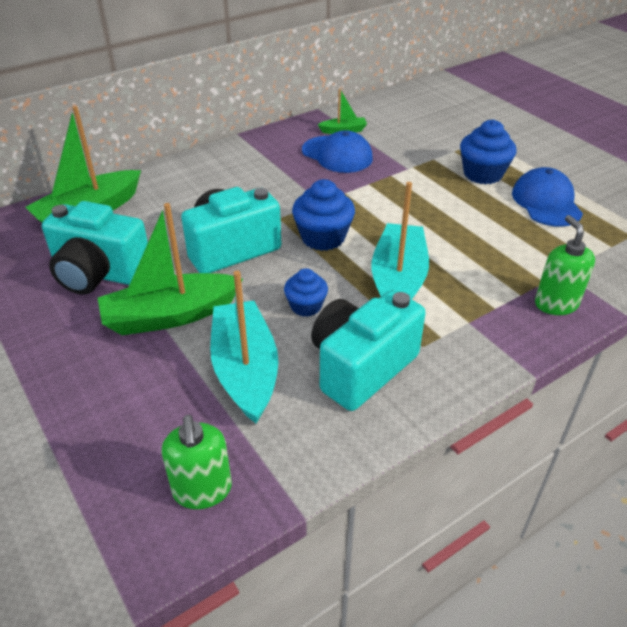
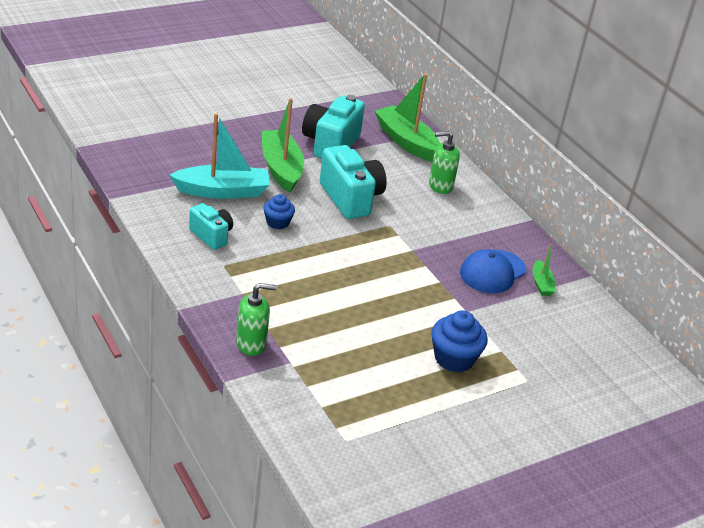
camera: 90 degrees right, 5 degrees down
(202, 490) = (139, 169): green soap dispenser -> green soap dispenser (440, 186)
(323, 237) = (359, 243): blue cupcake -> none
(361, 367) = (211, 236): turquoise camera -> turquoise camera, size x0.59
(398, 280) = (298, 269): turquoise boat -> none
(546, 202) = (399, 387): blue cap -> none

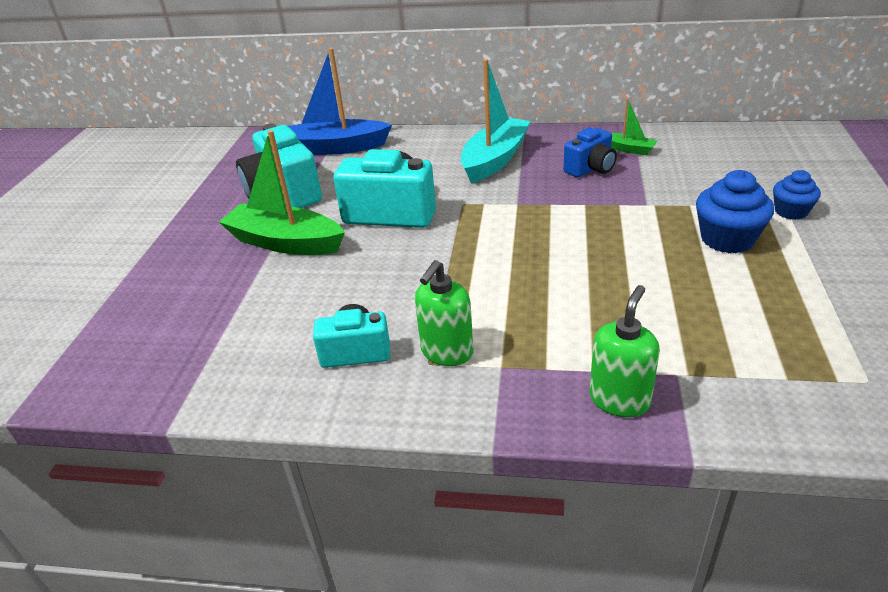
camera: 45 degrees left, 0 degrees up
(222, 191) = (276, 306): turquoise boat -> turquoise boat (494, 160)
(277, 222) = (383, 282): blue cupcake -> blue cupcake (791, 211)
(406, 141) = (336, 148): green boat -> blue boat
(440, 186) = (427, 153): green soap dispenser -> green soap dispenser (446, 352)
(492, 272) = (591, 168): blue cap -> blue camera

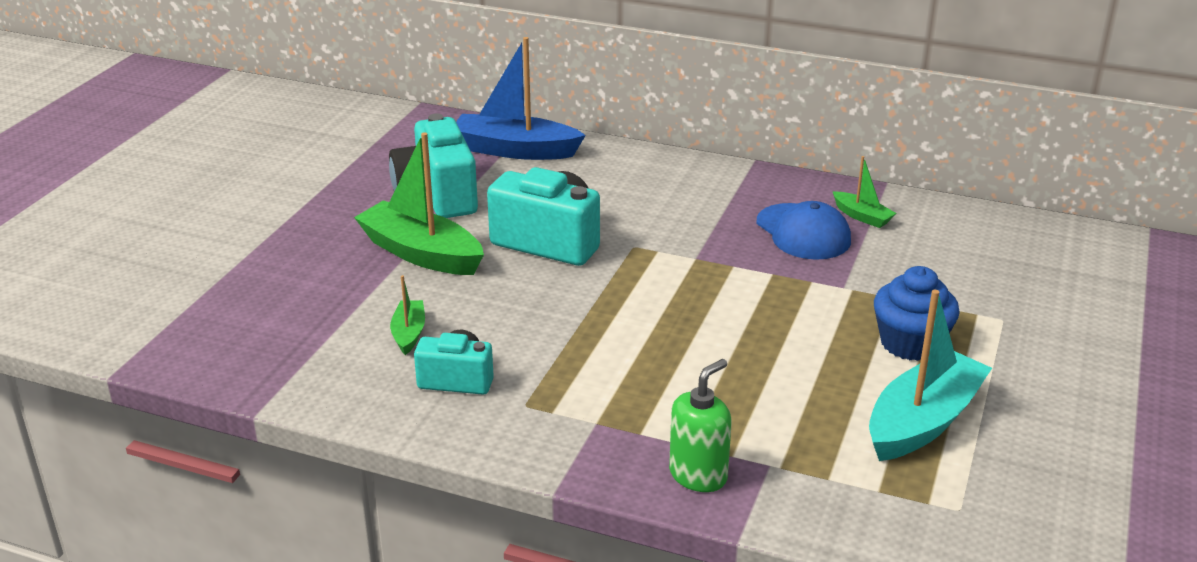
camera: 10 degrees right, 5 degrees down
(296, 316) = (409, 333): none -> green boat
(446, 352) = (547, 398): green soap dispenser -> none
(494, 160) = (695, 200): turquoise boat -> turquoise boat (923, 422)
(591, 168) = (803, 232): blue camera -> blue cap
(791, 211) = (1005, 327): blue cupcake -> none

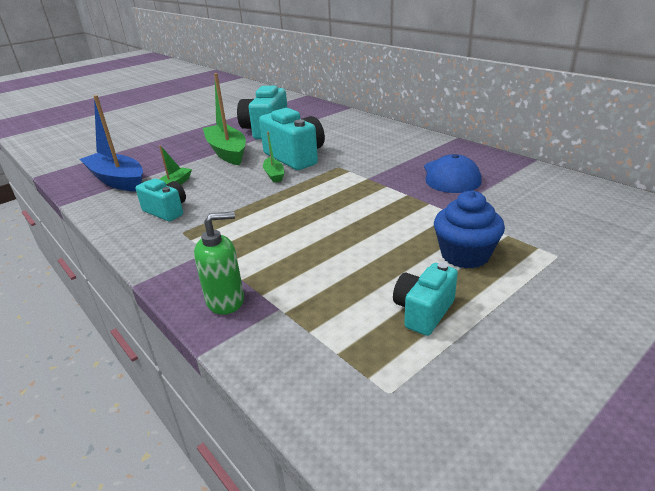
camera: 30 degrees right, 0 degrees up
(515, 150) = (327, 117): blue boat -> blue boat (117, 180)
(862, 216) = (500, 174): green boat -> green boat (274, 175)
(923, 422) = (423, 312): turquoise boat -> turquoise camera

